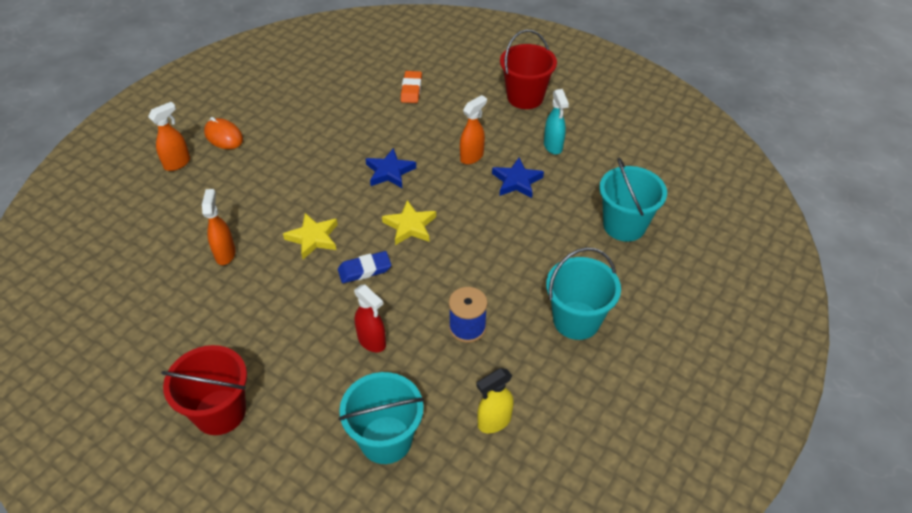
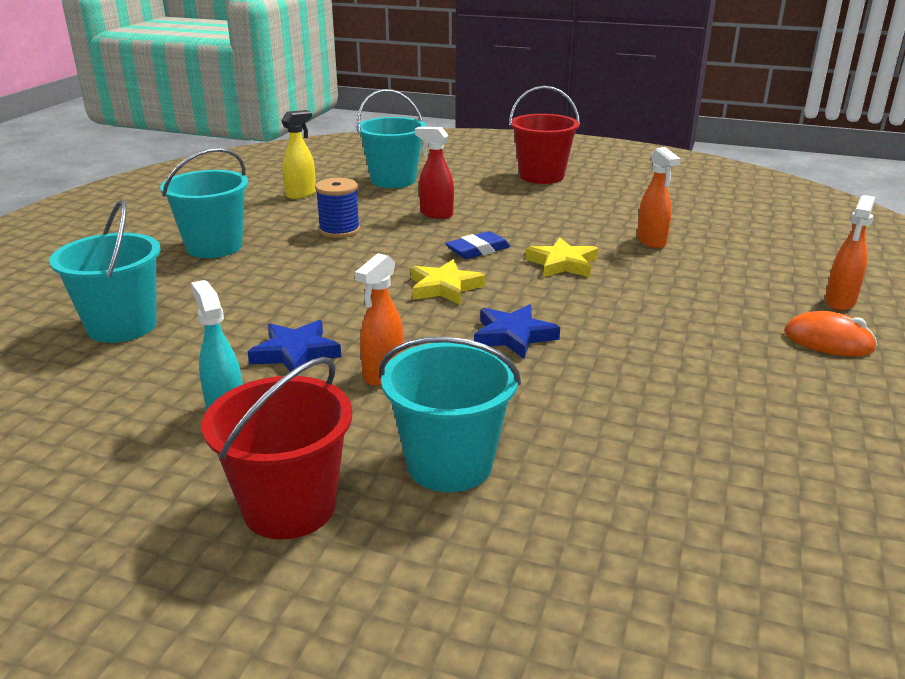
camera: 165 degrees right, 20 degrees down
(411, 89) = (571, 478): orange eraser -> none
(457, 103) = (449, 464): none -> turquoise bucket

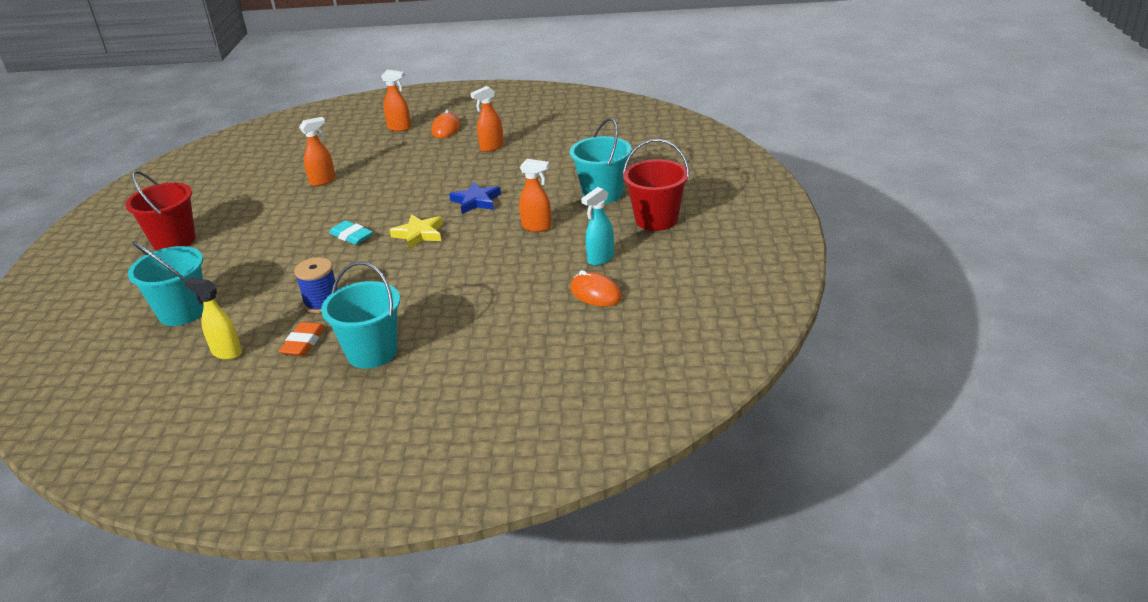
camera: 105 degrees left, 5 degrees up
(122, 326) = (526, 336): turquoise bucket -> none
(142, 390) = (595, 293): none -> orange mouse
(275, 221) = (303, 343): none -> orange eraser
(295, 353) = (528, 259): blue star -> none
(436, 214) = (277, 269): red spray bottle -> none
(478, 250) = (351, 236): blue eraser -> turquoise eraser
(562, 263) = (368, 203): yellow star -> none
(726, 375) = (491, 147): none -> orange spray bottle

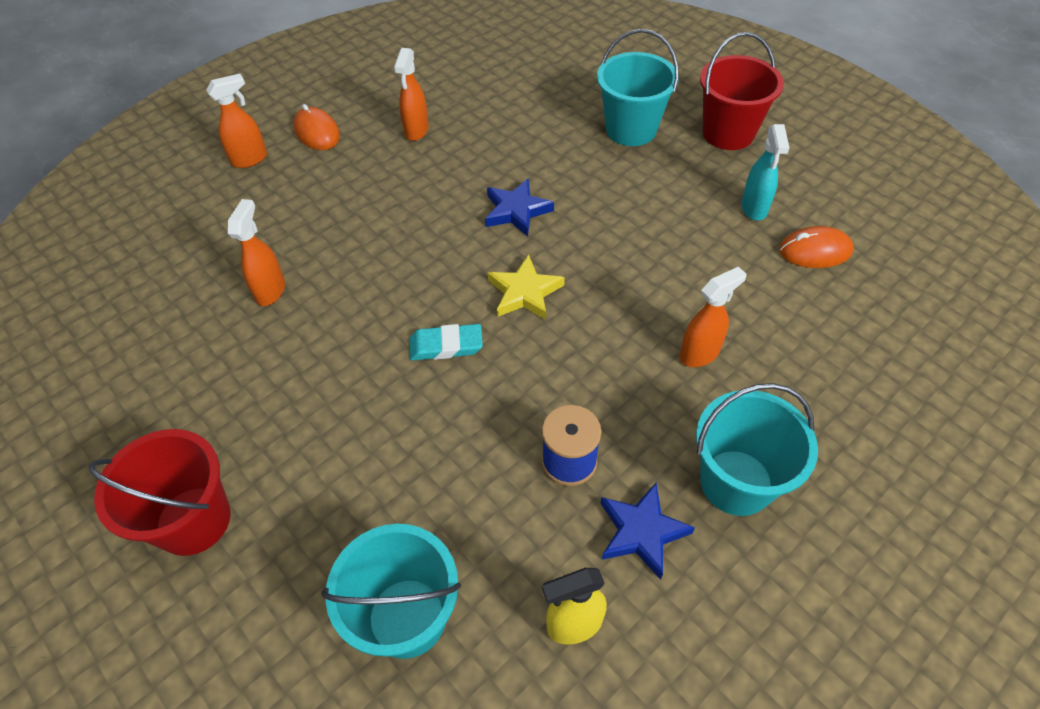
camera: 45 degrees left, 20 degrees up
(303, 343) = (641, 532): orange eraser -> blue star
(537, 227) = (634, 206): orange spray bottle -> orange spray bottle (700, 353)

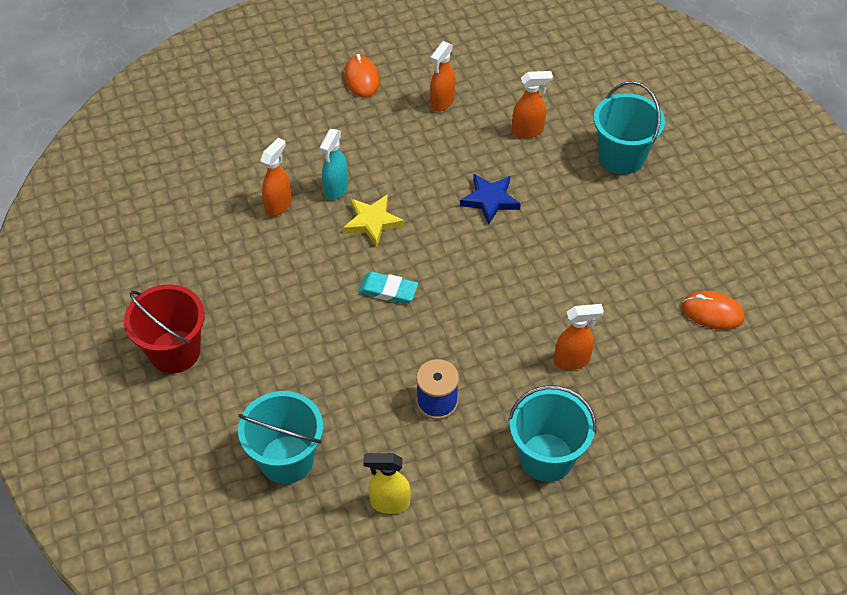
camera: 20 degrees right, 0 degrees up
(250, 159) = (301, 88): orange spray bottle -> orange spray bottle (528, 131)
(525, 292) = (464, 269): yellow star -> yellow star (372, 222)
(641, 532) = (463, 465): blue star -> none
(728, 133) = (703, 187): red bucket -> none
(754, 208) = (684, 260): turquoise spray bottle -> turquoise spray bottle (336, 189)

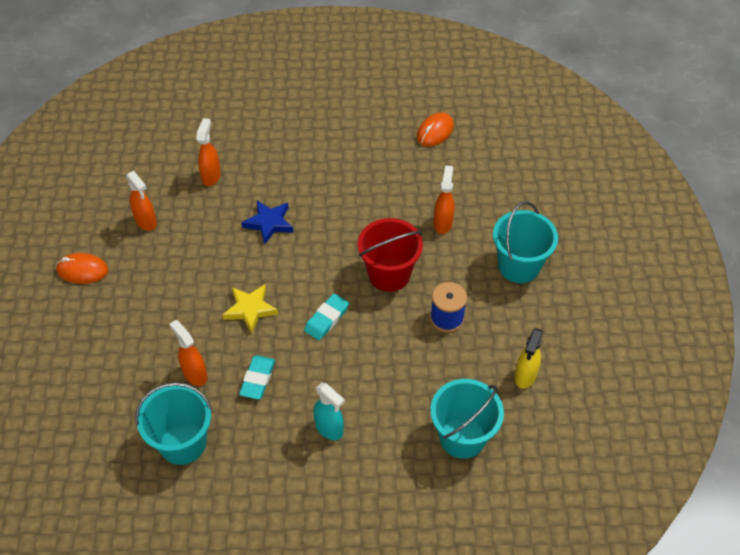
camera: 70 degrees left, 0 degrees up
(174, 351) = (319, 498): red bucket -> red bucket (389, 274)
(291, 256) = (257, 379): none -> turquoise eraser
(336, 189) = (200, 325): turquoise spray bottle -> turquoise spray bottle (329, 429)
(621, 157) = (270, 129): turquoise bucket -> turquoise bucket (183, 443)

